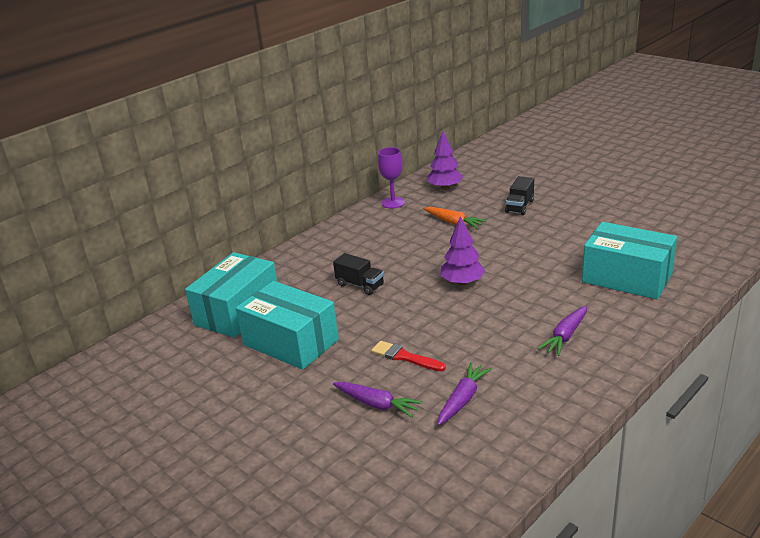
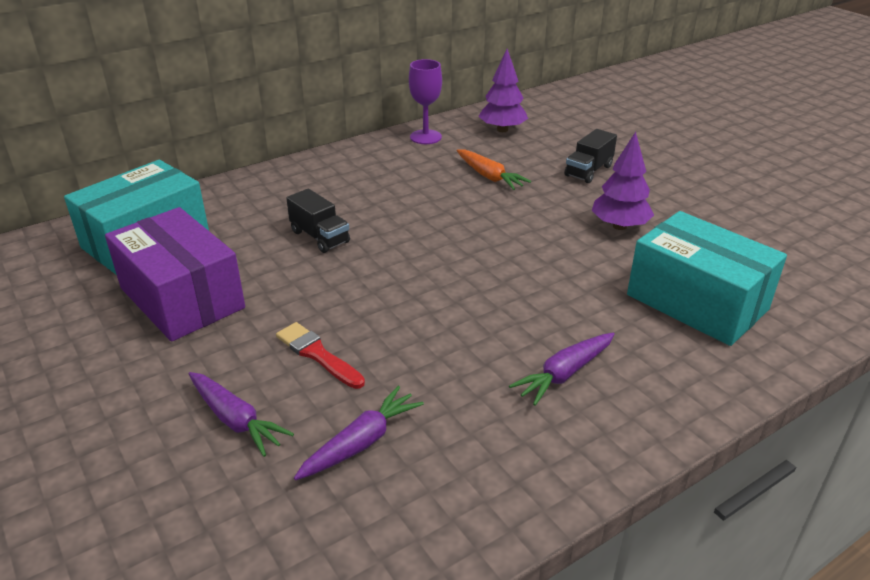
camera: 10 degrees right, 5 degrees up
(290, 342) = (182, 298): turquoise box -> purple box
(462, 282) = (457, 261): purple tree -> purple tree (619, 226)

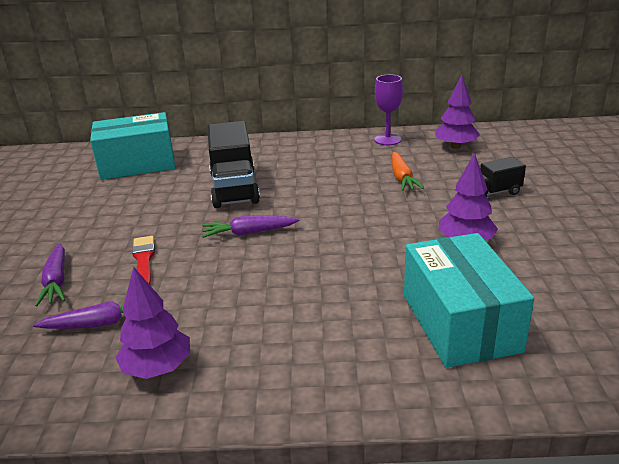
camera: 35 degrees right, 5 degrees down
(182, 298) = (115, 202): purple box -> none
(320, 237) = (234, 188): black truck -> black truck, size x1.82
(487, 459) = (158, 368): none -> purple tree
(564, 374) = (281, 334): purple carrot -> purple carrot (249, 233)

